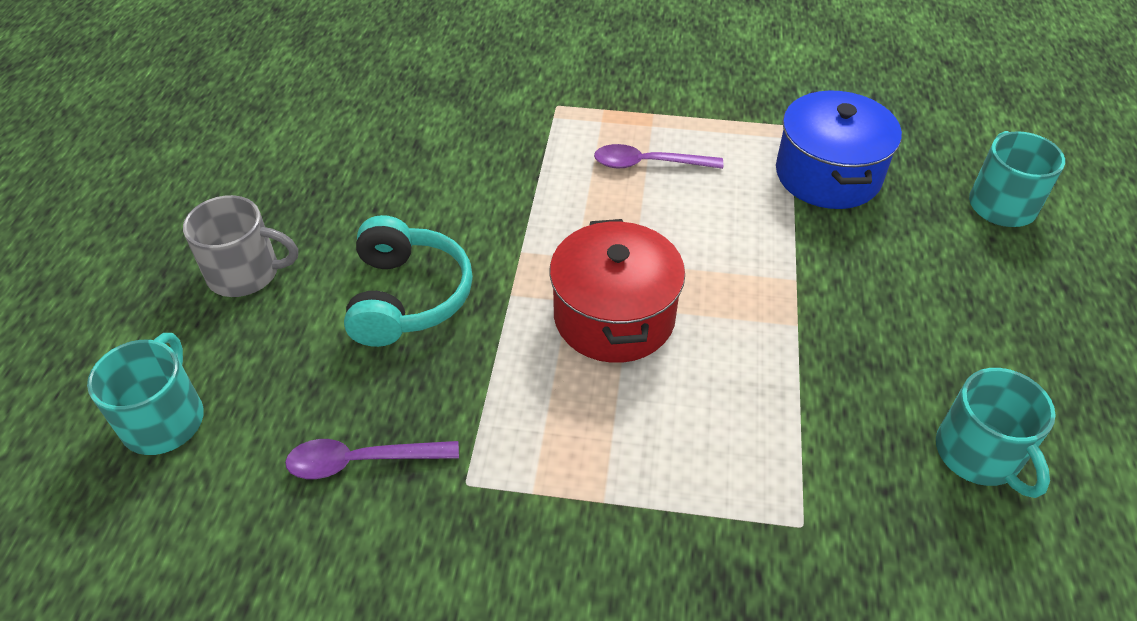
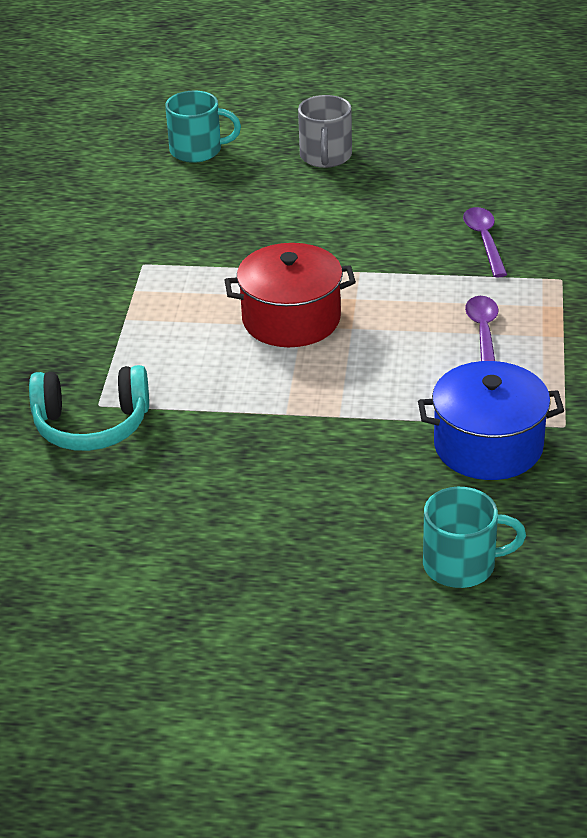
camera: 90 degrees right, 10 degrees down
(362, 461) = (162, 223): purple spoon -> purple spoon (484, 241)
(407, 297) = (306, 224): turquoise headphones -> turquoise headphones (92, 425)
(979, 454) = (152, 500): turquoise mug -> none

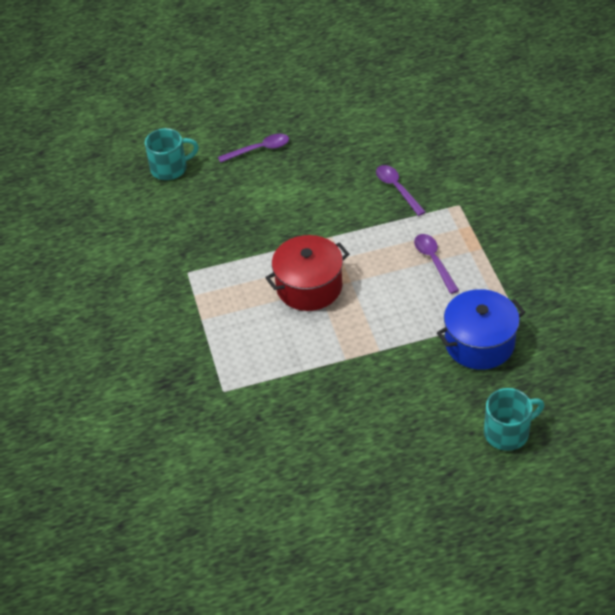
camera: 20 degrees left, 10 degrees up
(92, 425) = (228, 407): turquoise headphones -> none
(325, 156) = (259, 149): grey mug -> purple spoon

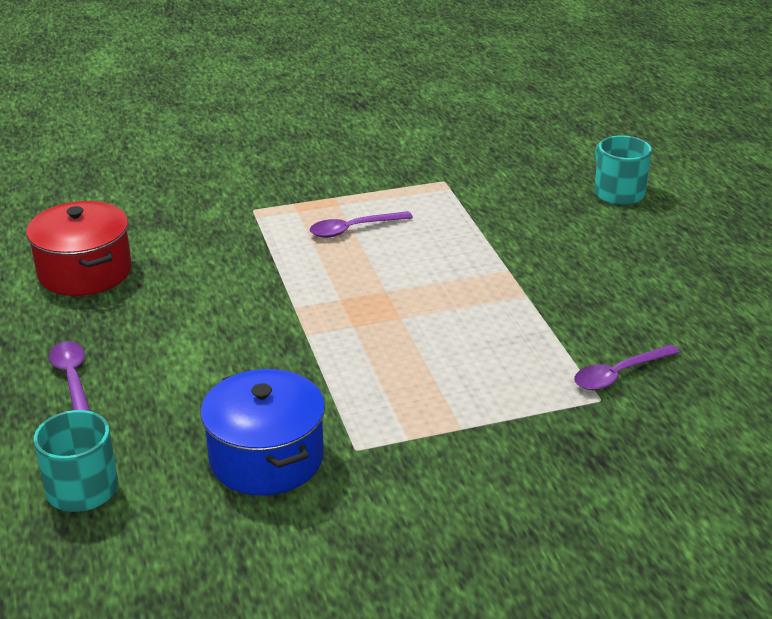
camera: 95 degrees left, 15 degrees down
(309, 286) = (394, 326): red pot -> red pot (85, 272)
(397, 189) = (209, 253): purple spoon -> purple spoon (619, 374)
(479, 343) = (490, 204): blue pot -> blue pot (266, 458)

